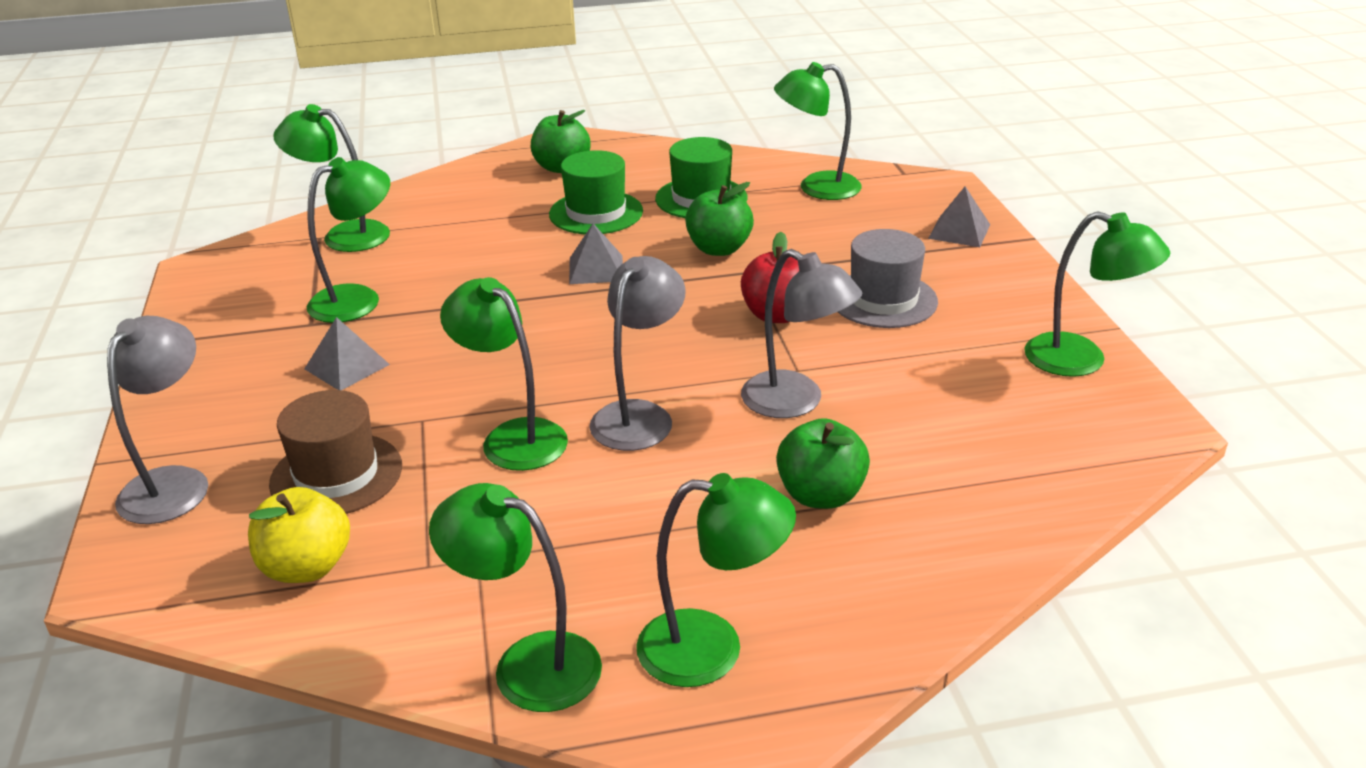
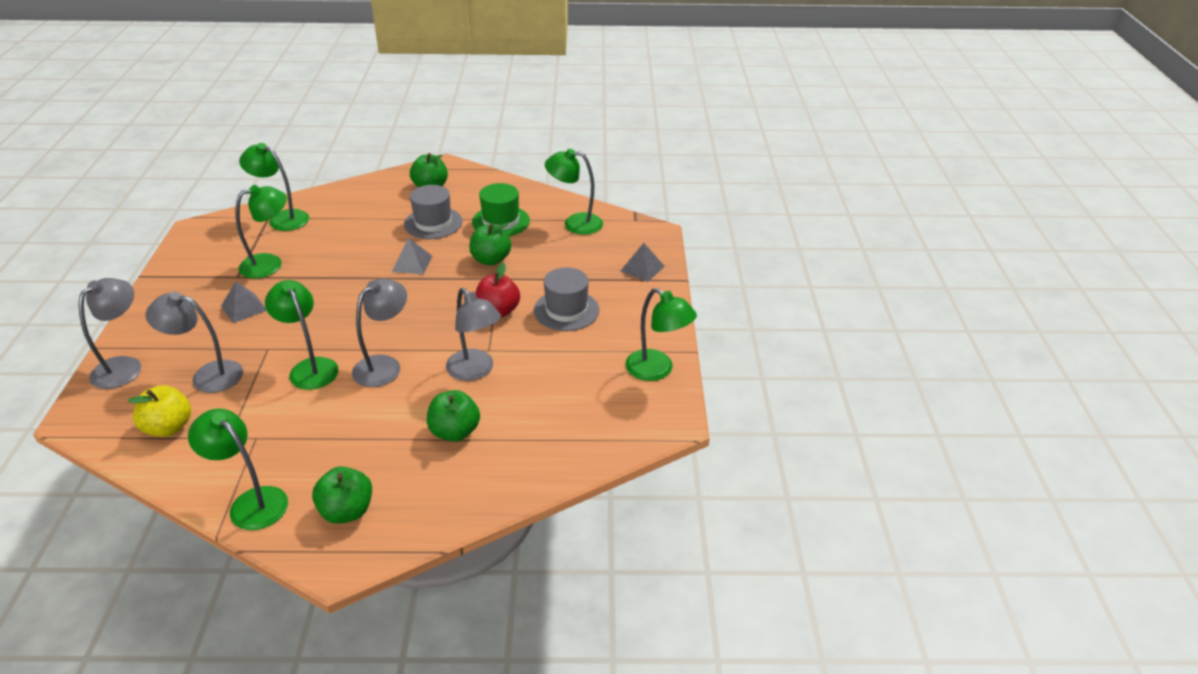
camera: 10 degrees right, 5 degrees up
(336, 475) = (207, 375): brown hat -> grey lamp
(596, 213) = (433, 223): green hat -> grey hat
(712, 649) = (347, 511): green lamp -> green apple

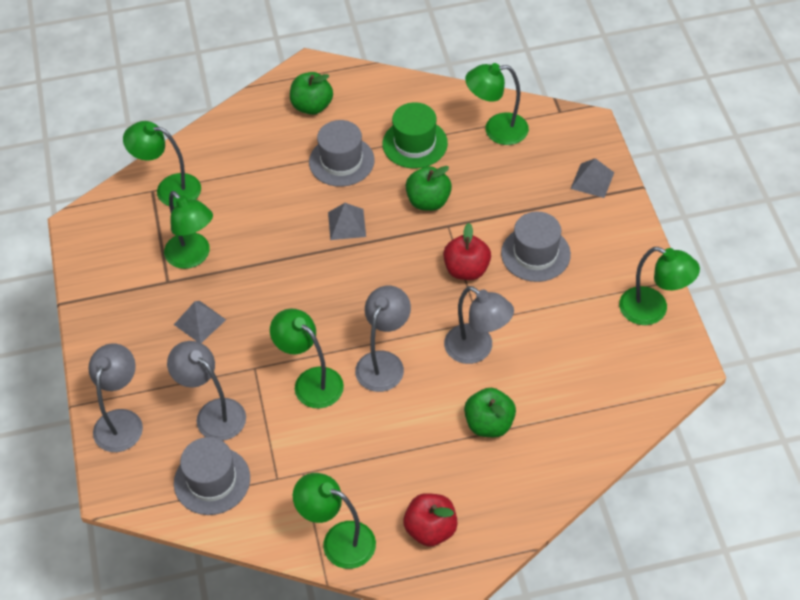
camera: 10 degrees left, 15 degrees up
(168, 427) = (212, 480): yellow apple -> grey hat
(207, 375) = (213, 413): grey lamp -> grey lamp turned 45 degrees clockwise
(270, 264) = (193, 257): green lamp -> green lamp turned 90 degrees clockwise
(347, 511) = (430, 529): green apple -> red apple

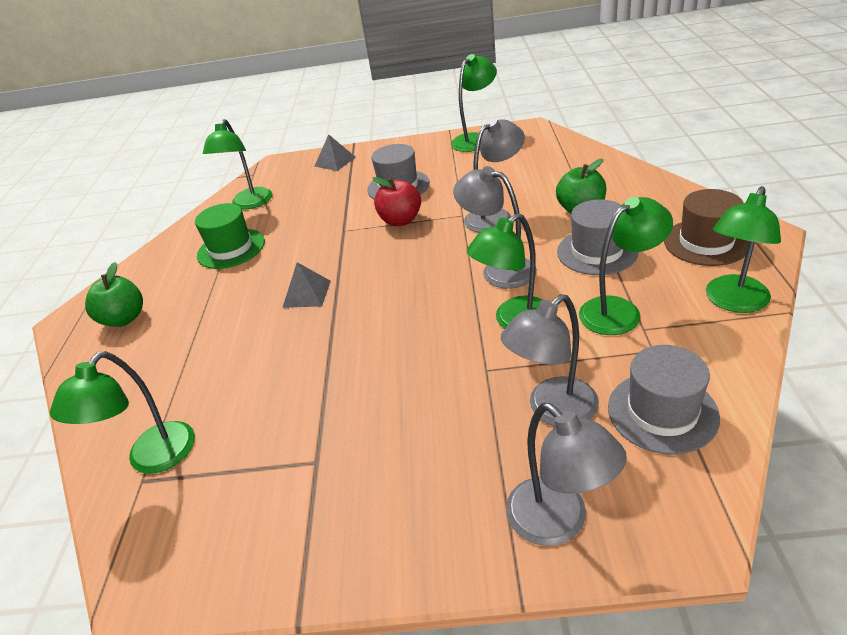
camera: 75 degrees left, 15 degrees down
(121, 421) = (558, 523): grey lamp -> grey lamp turned 150 degrees counterclockwise
(193, 257) = (286, 431): green lamp -> green lamp (619, 310)
(200, 322) = (399, 424): grey pyramid -> none
(341, 161) = (218, 297): grey hat -> grey hat (597, 252)
(428, 201) = (308, 241): green apple -> none
(430, 529) = (706, 242): red apple -> brown hat

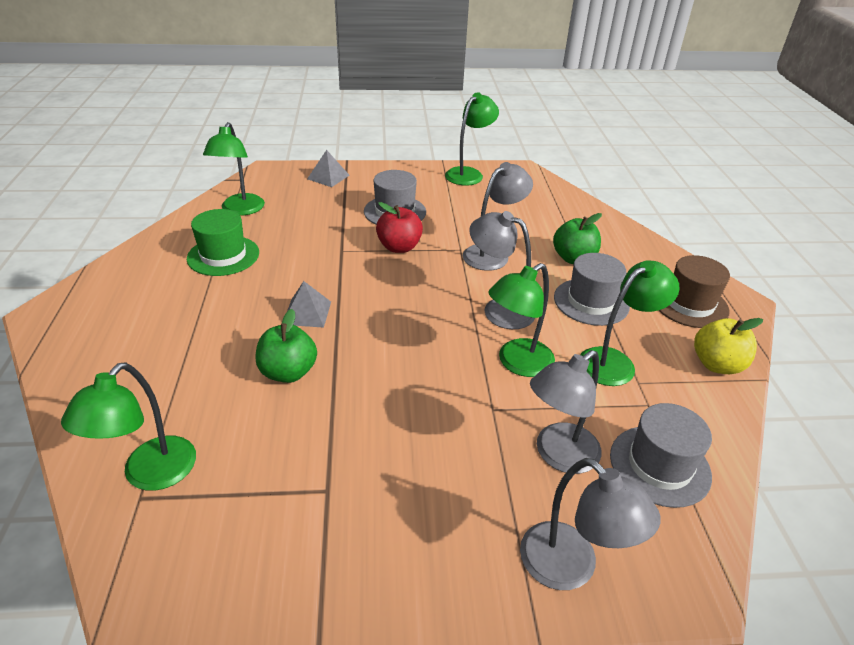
camera: 10 degrees left, 0 degrees up
(124, 319) = (109, 319): green apple -> green apple (288, 372)
(733, 302) = (717, 364): green lamp -> yellow apple

